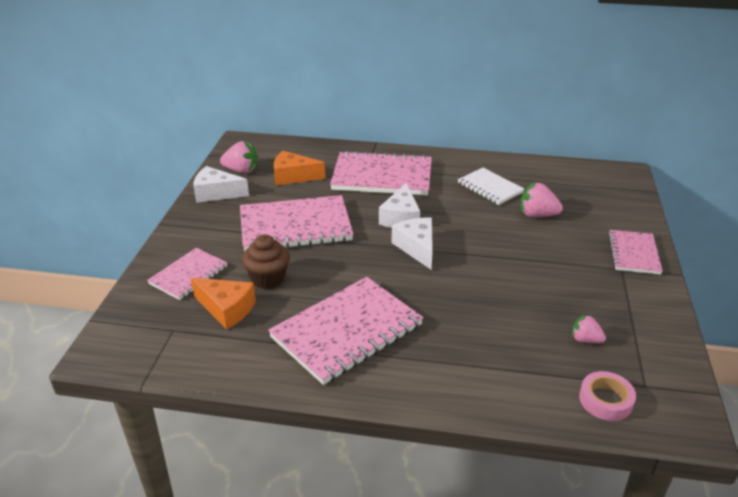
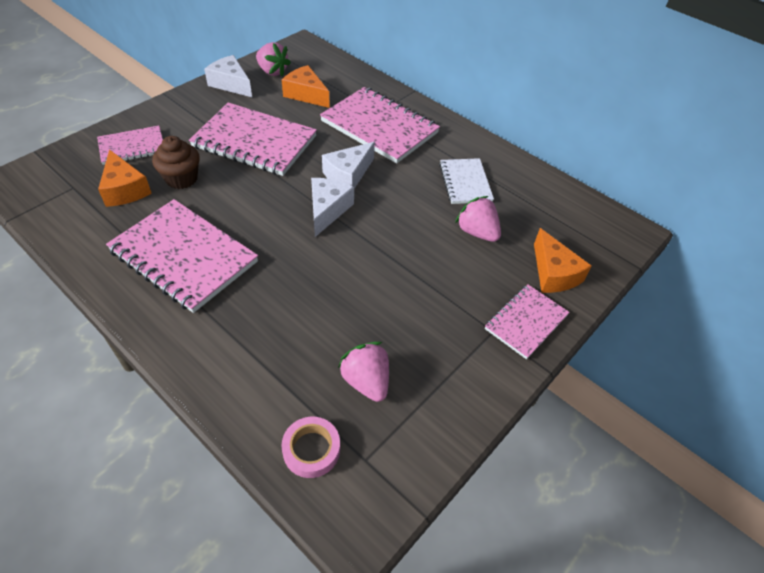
camera: 30 degrees right, 15 degrees up
(347, 331) = (183, 257): pink notebook -> pink notebook turned 45 degrees clockwise
(585, 340) = (366, 381): pink strawberry -> pink strawberry, size x1.58
(613, 217) = (553, 273): none -> orange cheese

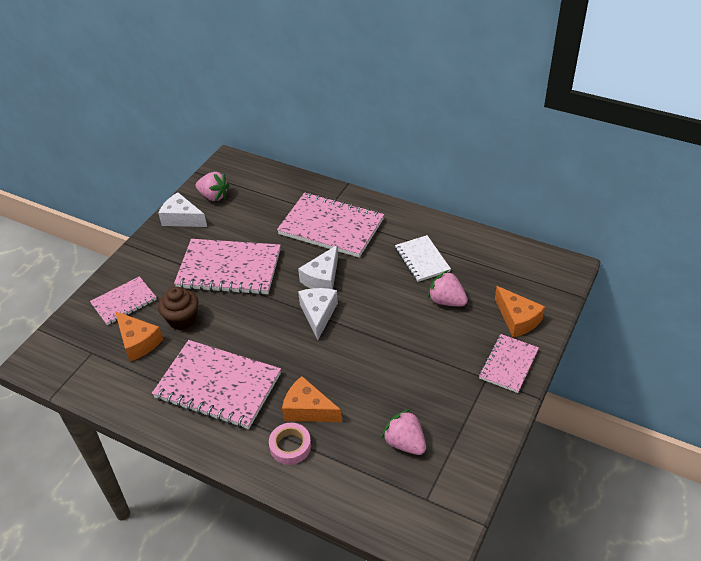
camera: 10 degrees left, 5 degrees down
(306, 94) = (254, 212): orange cheese -> orange cheese (308, 409)
(311, 450) = (384, 503): pink tape -> pink tape (290, 446)

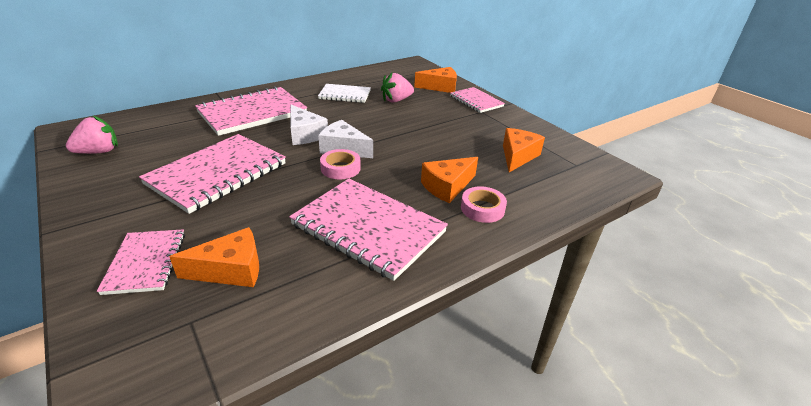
camera: 65 degrees left, 10 degrees down
(182, 218) = (90, 179): white cheese -> none
(182, 319) = (243, 225): brown cupcake -> none
(218, 386) = (368, 229): pink notebook -> pink notebook turned 75 degrees clockwise
(286, 329) = (340, 168): none -> pink tape
(405, 443) = (517, 156): pink strawberry -> orange cheese

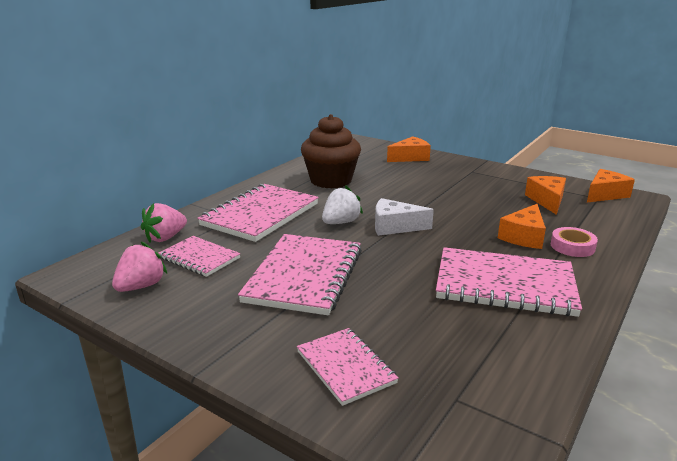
camera: 20 degrees left, 10 degrees down
(231, 270) = (434, 349): orange cheese -> orange cheese (605, 194)
(305, 134) = (341, 222): white cheese -> white strawberry
(340, 168) = (415, 243): pink tape -> none
(345, 95) = (331, 180): white notebook -> brown cupcake
(396, 100) = (386, 176): pink strawberry -> pink strawberry (165, 238)
(476, 101) = (457, 164): pink notebook -> pink notebook (199, 258)

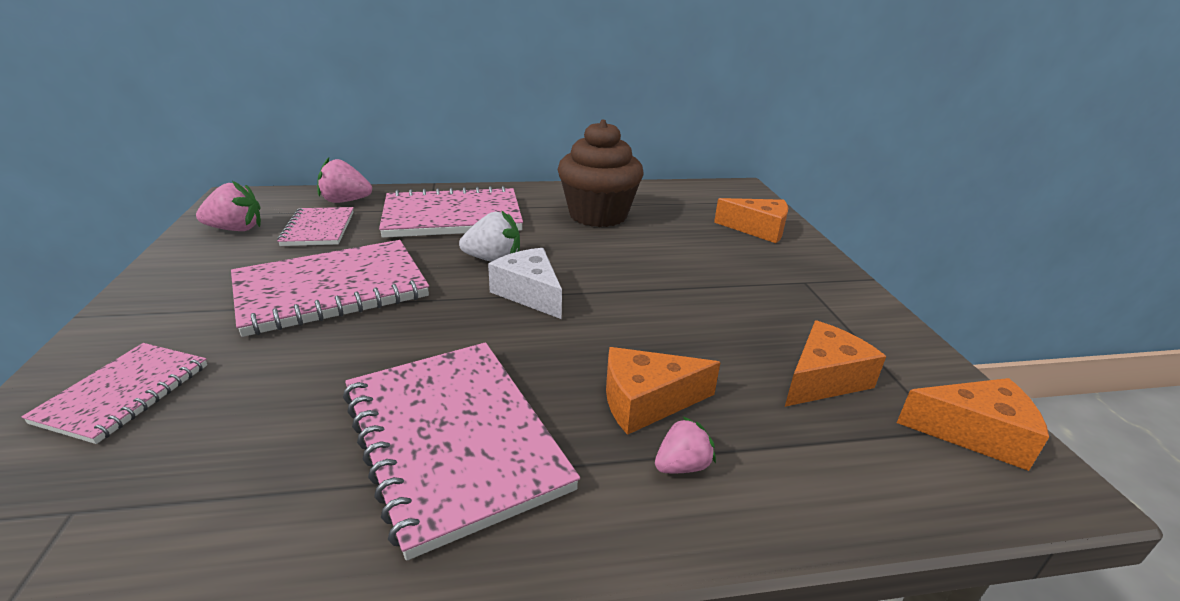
camera: 45 degrees right, 5 degrees up
(572, 246) = (682, 466): pink tape -> pink strawberry

